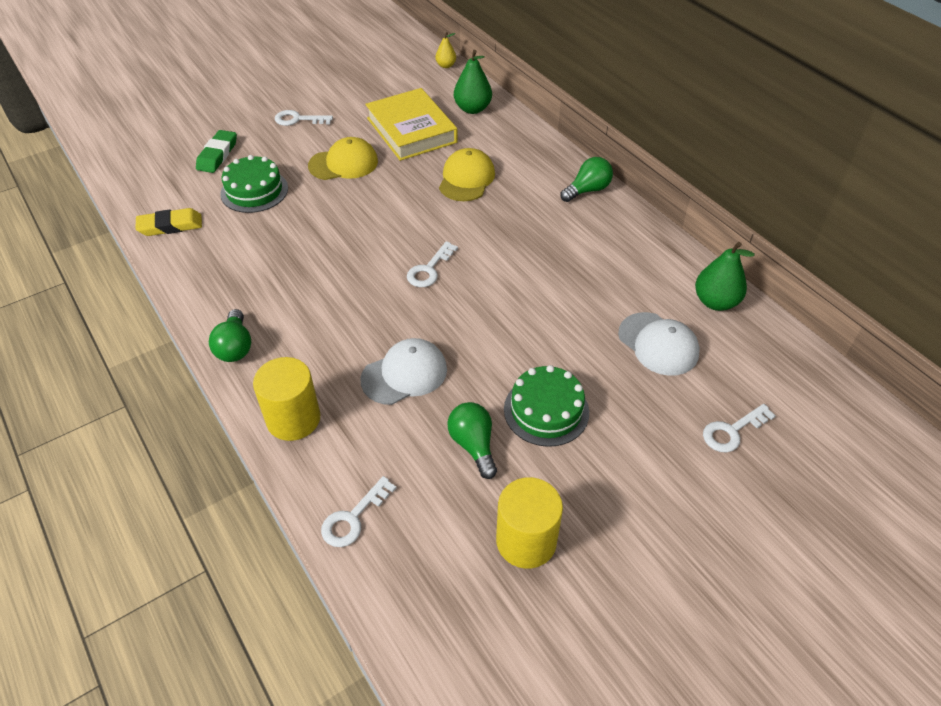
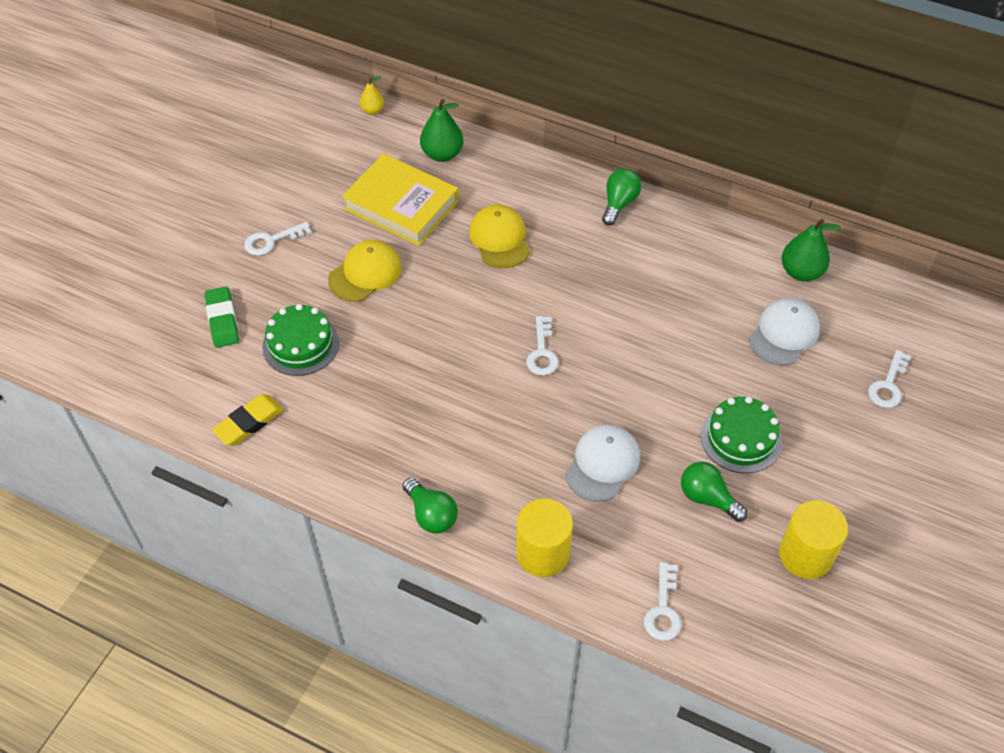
camera: 30 degrees left, 5 degrees up
(658, 344) = (784, 334): white cap -> white cap turned 75 degrees counterclockwise

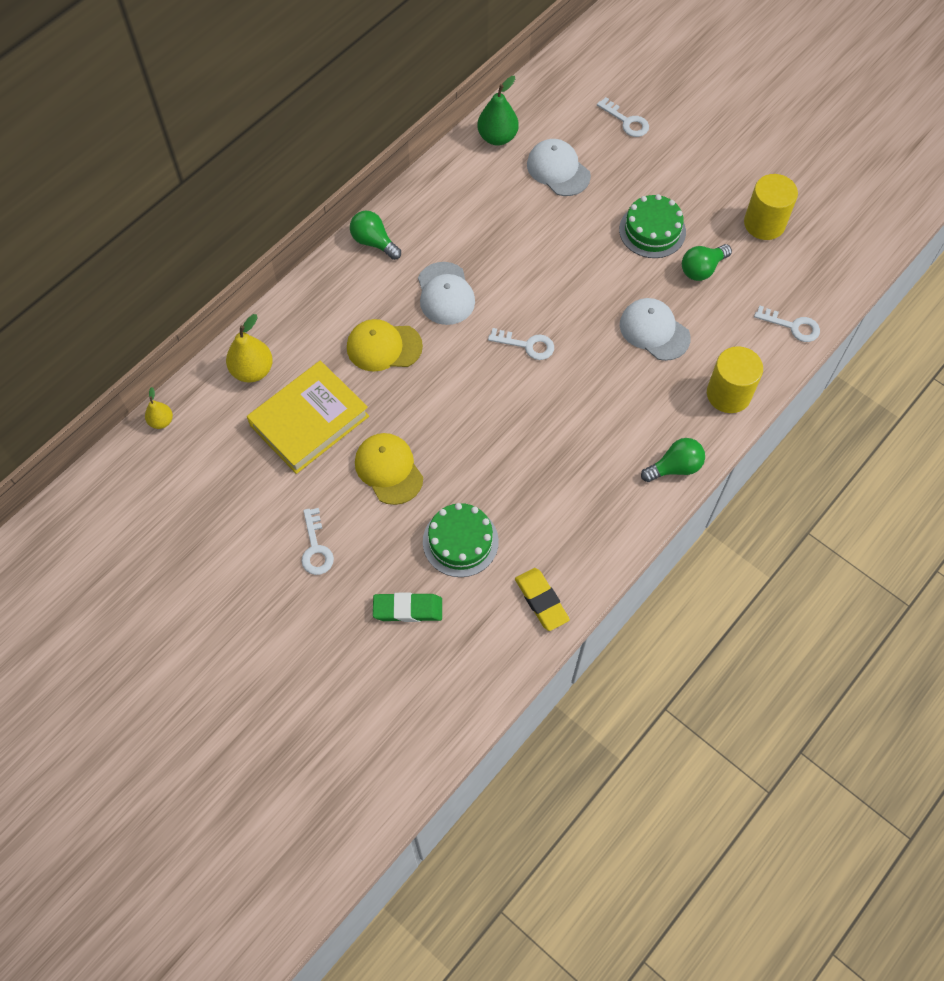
camera: 75 degrees left, 10 degrees up
(442, 154) = (252, 370): green pear -> yellow pear
(580, 272) = (445, 294): none -> white cap

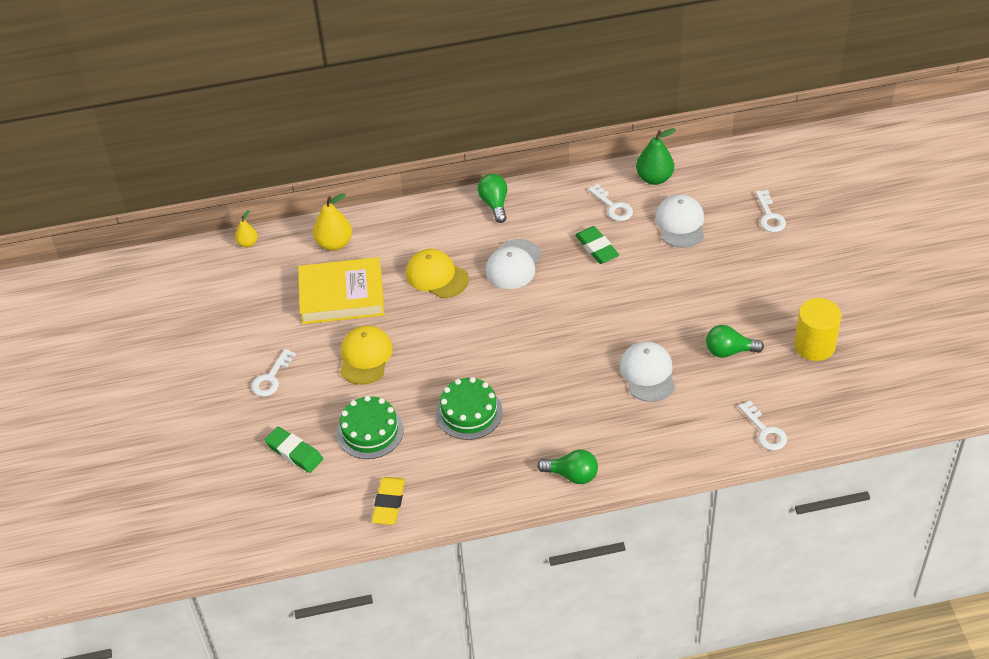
camera: 40 degrees right, 15 degrees down
(506, 234) = (597, 248): none -> green eraser
(527, 345) = (541, 331): white key -> white key (613, 207)
(652, 231) = (715, 303): green cake -> green cake (469, 412)
(728, 394) = (664, 449): yellow cylinder -> none

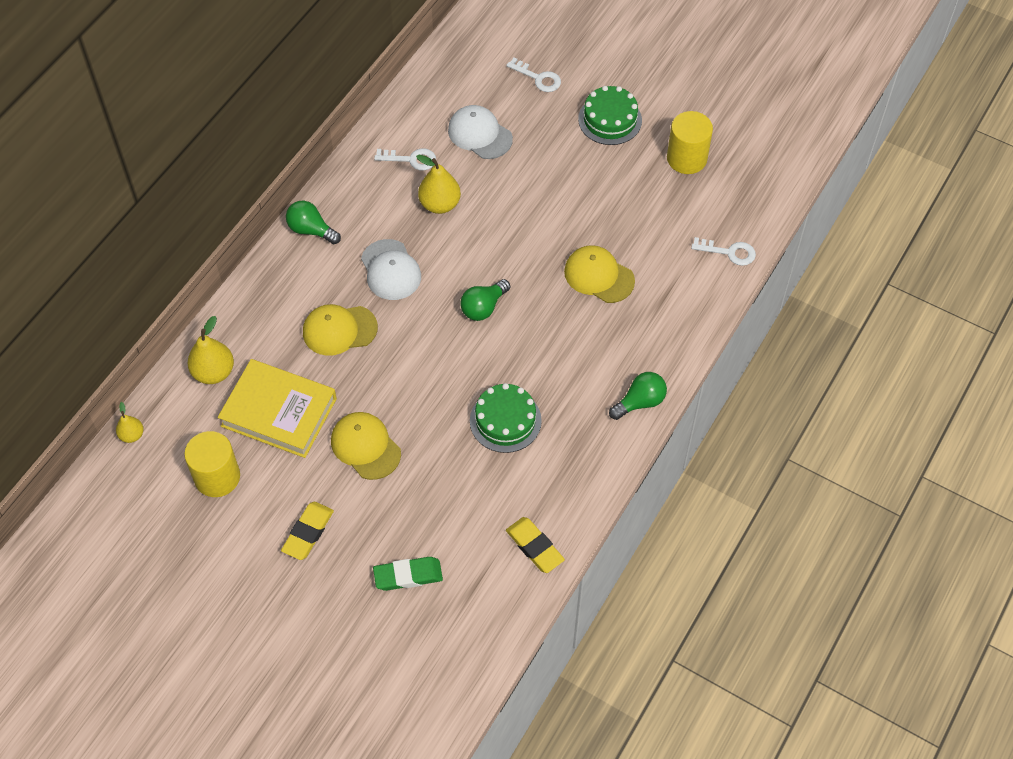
camera: 50 degrees left, 10 degrees up
(262, 304) = (217, 477): none -> yellow cylinder
(271, 378) = (308, 532): white key -> yellow eraser
(342, 296) = (279, 412): yellow book -> yellow book turned 75 degrees clockwise
(370, 431) = (447, 504): green cake -> green cake (610, 120)
(597, 248) = (440, 204): green eraser -> yellow pear
(647, 373) = (599, 276): white cap -> yellow cap
(654, 178) = (415, 111): green pear -> none
(729, 351) = (634, 210): green light bulb -> green light bulb (483, 307)

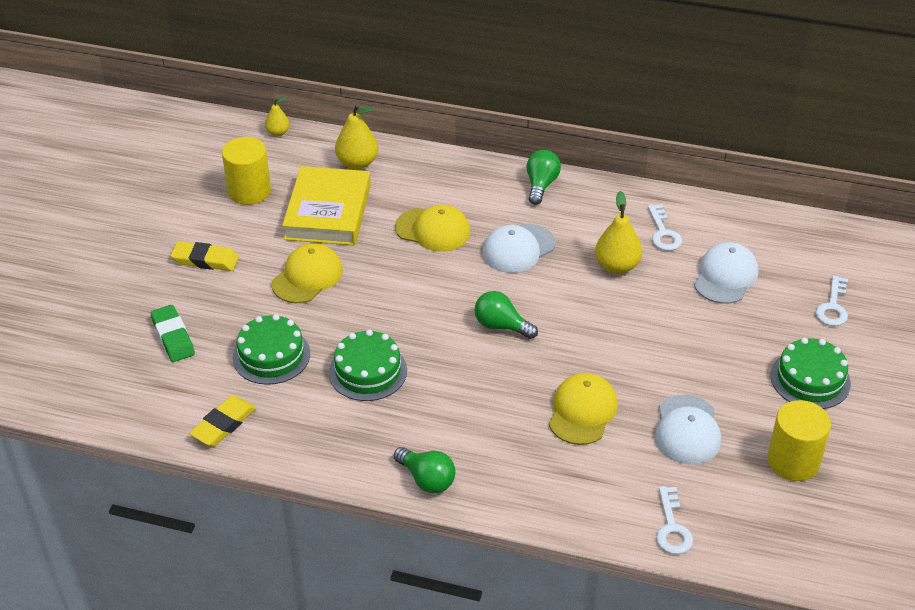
camera: 75 degrees right, 15 degrees down
(339, 330) = (433, 230): yellow cap -> yellow cap turned 135 degrees clockwise
(460, 494) = (271, 355): none -> green cake
(638, 213) = (687, 430): none -> white cap

